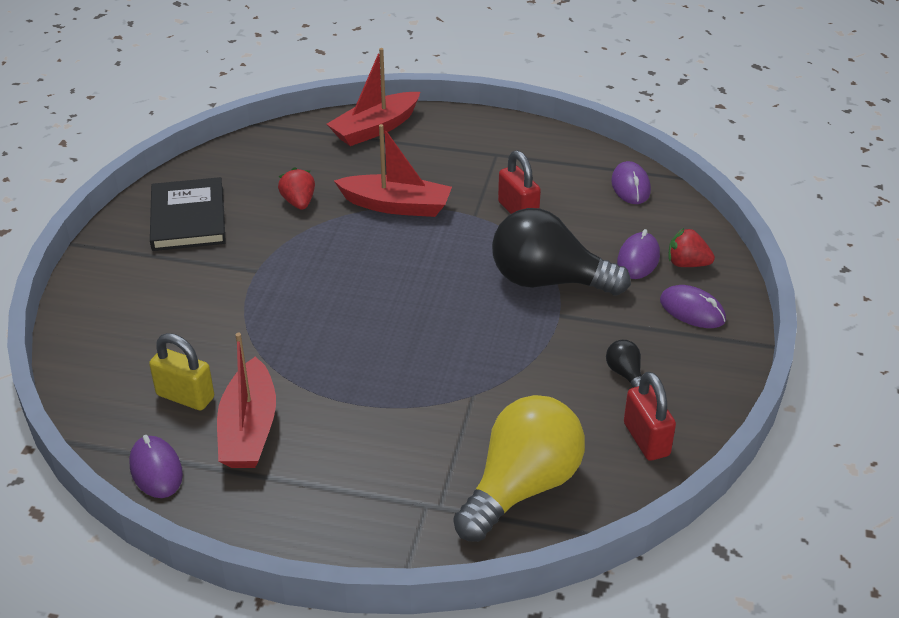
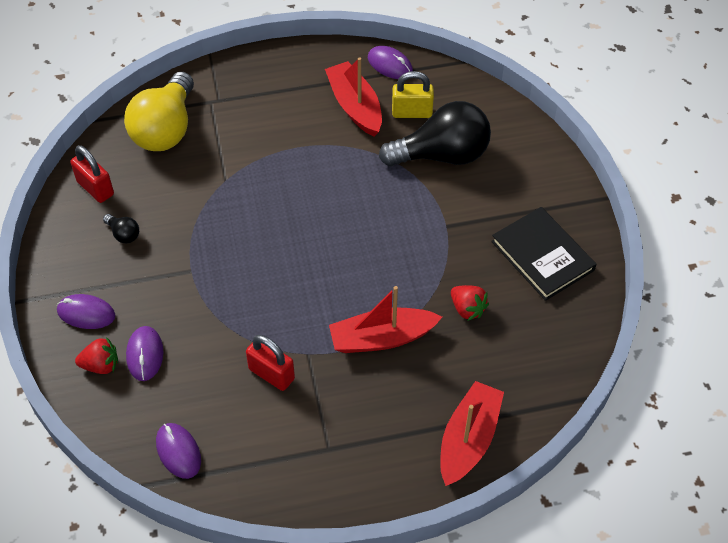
camera: 155 degrees right, 15 degrees up
(548, 281) = (212, 301): black light bulb -> black light bulb (442, 155)

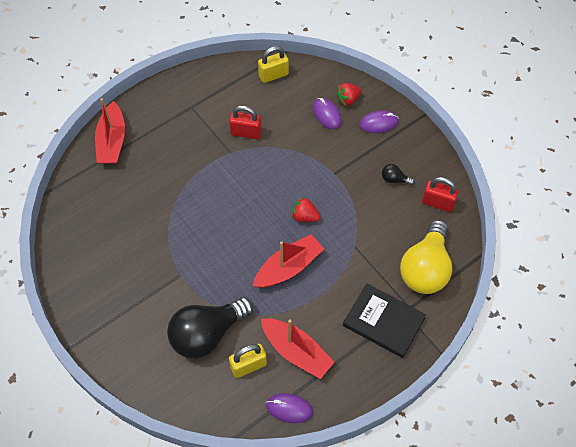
camera: 155 degrees right, 5 degrees up
(165, 129) = (425, 268): yellow light bulb -> yellow light bulb turned 150 degrees counterclockwise
(178, 451) = (273, 75): purple mouse -> yellow padlock
(382, 338) = (189, 179): red boat -> red boat (288, 267)
(467, 309) = (142, 219): red strawberry -> red strawberry (304, 217)
(542, 256) = (102, 279): black book -> black book (383, 322)

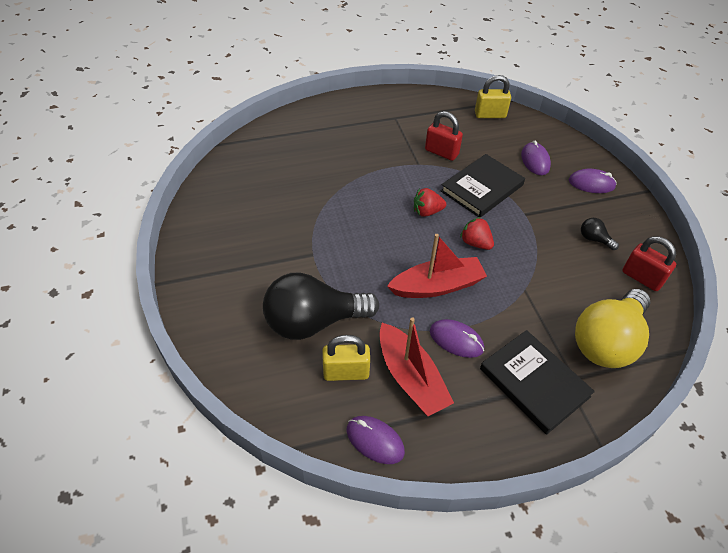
camera: 20 degrees right, 10 degrees down
(112, 141) = (304, 123): red boat -> none
(292, 159) = (482, 188): none -> black book
(318, 309) = (456, 340): none -> purple mouse
(348, 100) = (563, 155): red strawberry -> red strawberry (427, 212)

